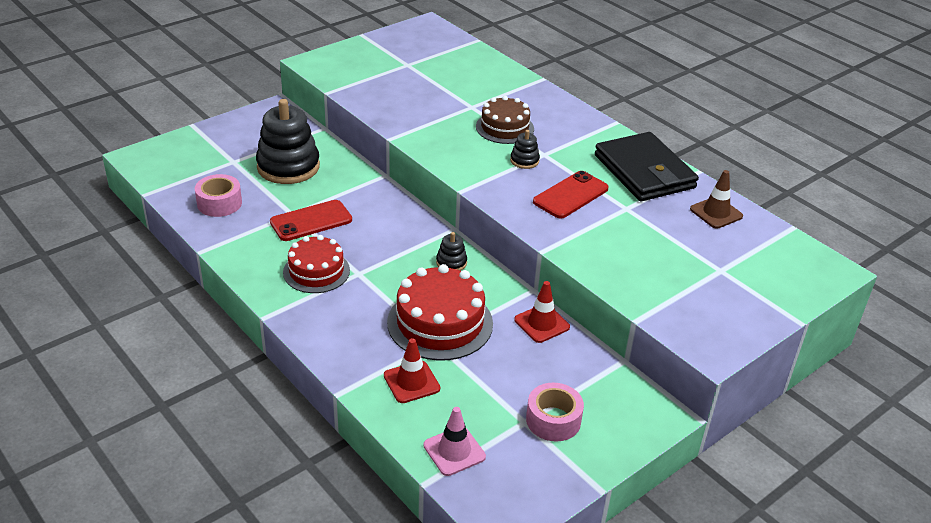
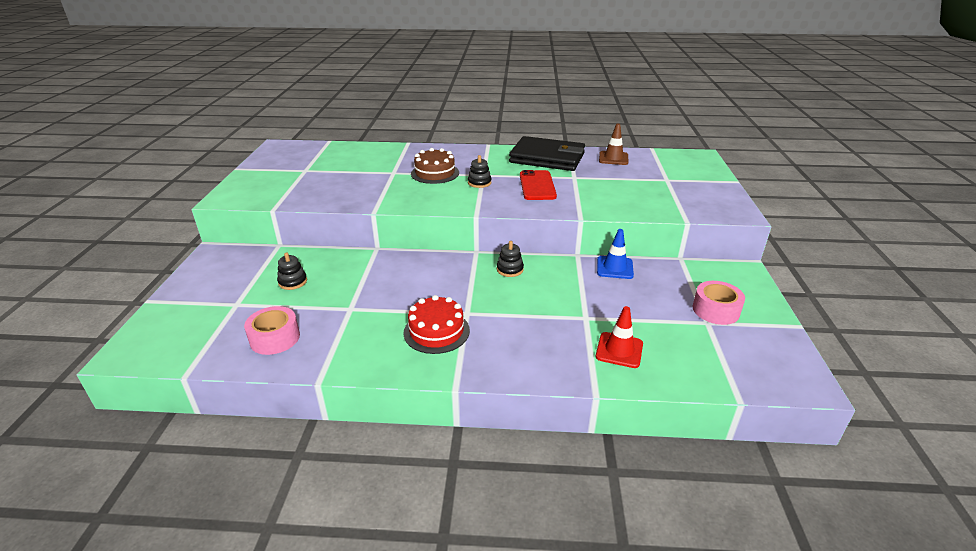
camera: 45 degrees left, 5 degrees down
(288, 167) = (292, 282): black stacking toy -> black stacking toy, size x0.45
(311, 221) = (374, 304): red phone -> none
(440, 323) = (567, 305): red cake -> none
(454, 451) = (714, 368): pink traffic cone -> none
(542, 323) = (614, 268): red traffic cone -> blue traffic cone

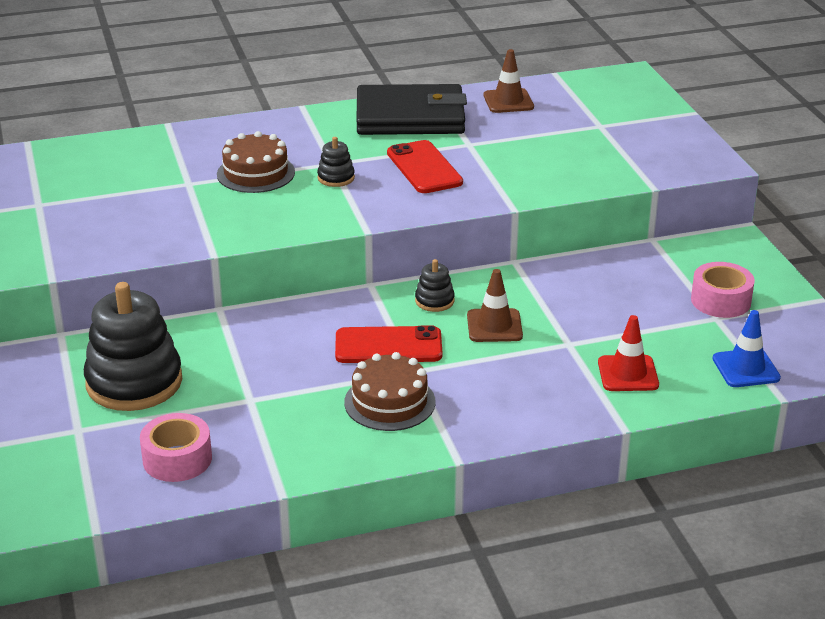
camera: 20 degrees left, 0 degrees up
(292, 282) = (134, 382): black stacking toy -> black stacking toy, size x2.25
(436, 331) = (389, 402): red cake -> brown cake
(461, 293) = (388, 346): none -> red phone
(540, 294) = (494, 326): none -> brown traffic cone
(614, 268) = (573, 270): blue traffic cone -> blue traffic cone (746, 368)

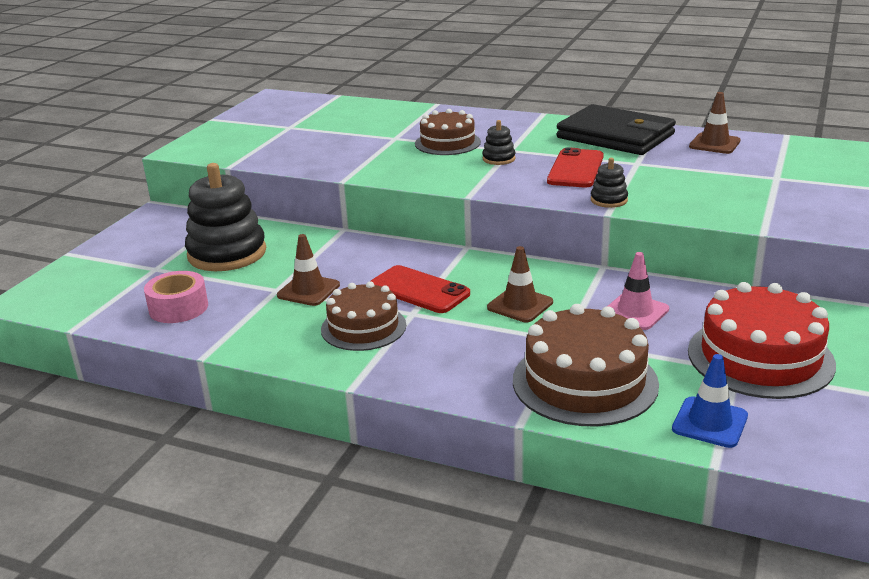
camera: 40 degrees right, 5 degrees down
(284, 388) = (308, 290): none -> brown traffic cone
(434, 301) = (498, 272): black stacking toy -> black stacking toy (609, 200)
(591, 296) = (635, 312): none -> pink traffic cone
(628, 374) = (585, 382): red traffic cone -> brown cake
(720, 300) = (760, 357): pink tape -> red cake

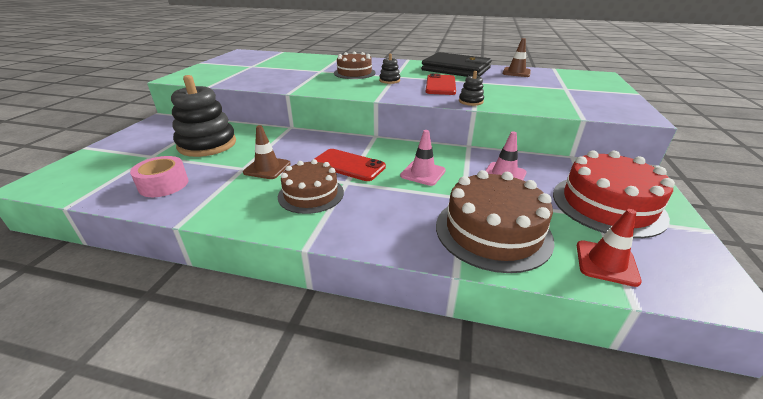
camera: 10 degrees left, 5 degrees up
(520, 305) = (423, 173): brown traffic cone -> pink traffic cone
(709, 422) = (606, 263): blue traffic cone -> red traffic cone

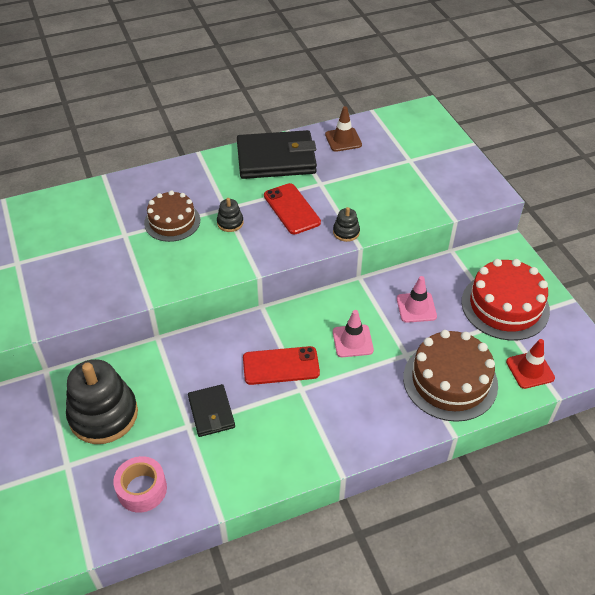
camera: 35 degrees left, 15 degrees up
(267, 168) = (211, 412): brown traffic cone -> black wallet
(311, 194) = (287, 421): brown cake -> none

